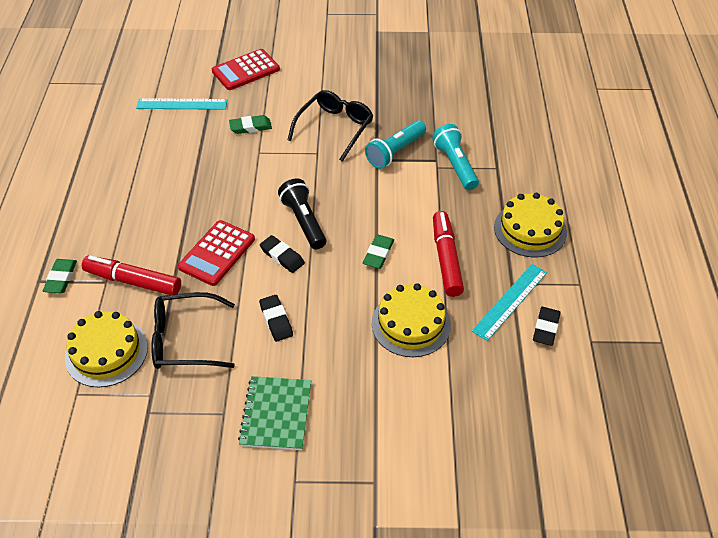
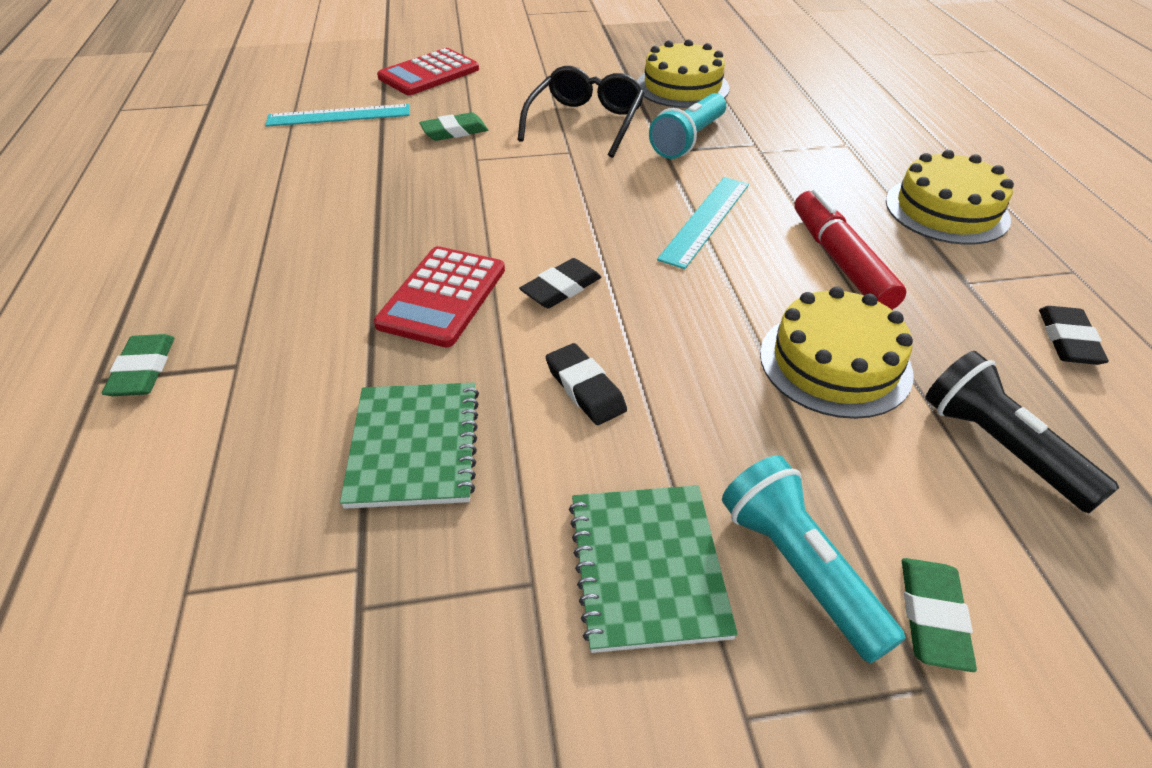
camera: 10 degrees left, 5 degrees down
(106, 352) = (248, 493): yellow cake -> yellow cake (682, 86)
(133, 281) = (290, 358): red marker -> none
(185, 339) = (414, 446): black glasses -> green notebook
(282, 256) = (561, 288): black eraser -> black eraser turned 75 degrees counterclockwise
(304, 221) = (581, 237): black flashlight -> black flashlight (1000, 447)
(378, 254) = (725, 267): green eraser -> green eraser (932, 616)
(455, 165) = (786, 146): turquoise flashlight -> turquoise flashlight (799, 568)
(510, 301) = (981, 308): turquoise ruler -> turquoise ruler (705, 220)

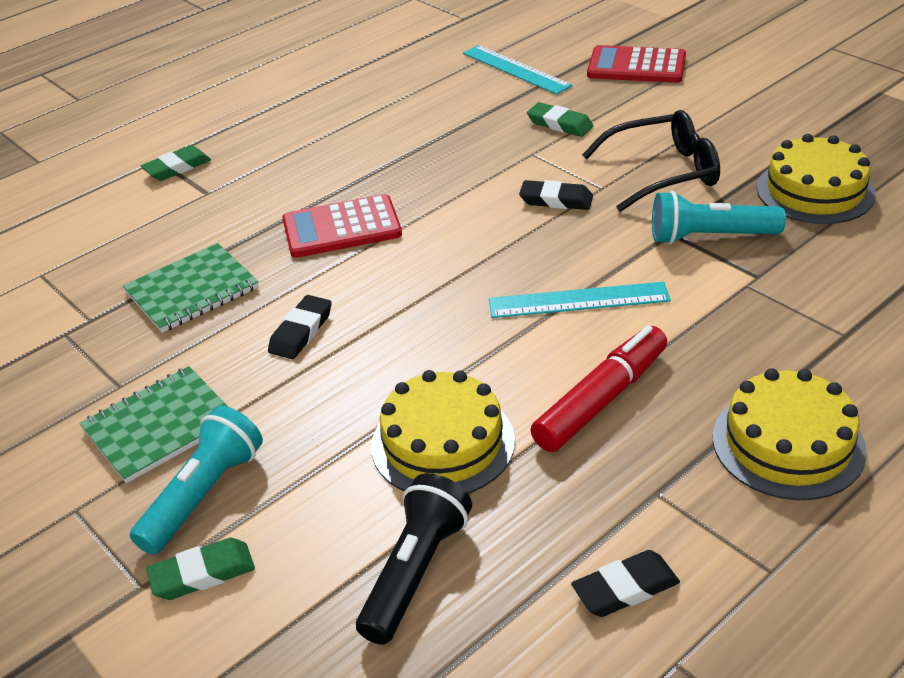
camera: 60 degrees right, 5 degrees down
(561, 288) = (403, 271): black eraser -> black eraser (556, 200)

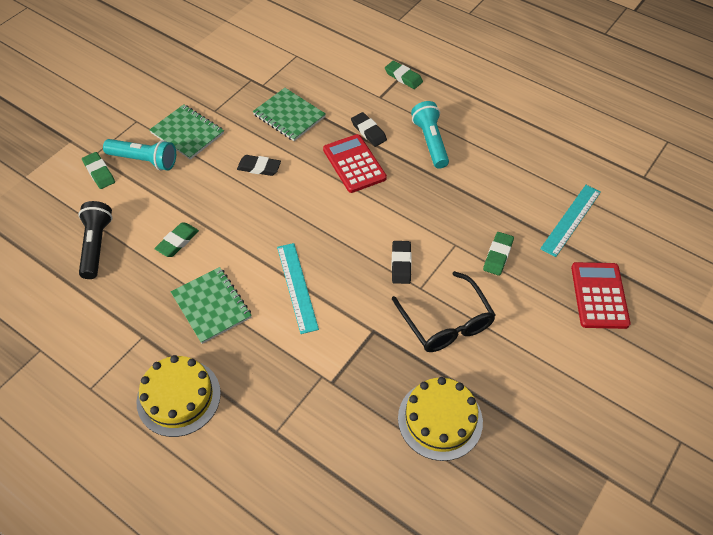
camera: 75 degrees right, 15 degrees up
(416, 571) = (96, 245): black flashlight -> black flashlight turned 105 degrees counterclockwise
(443, 443) = (177, 242): yellow cake -> green eraser
(601, 399) = (211, 306): red marker -> green notebook
(625, 588) = (83, 327): black eraser -> black eraser (368, 131)
(709, 237) = (372, 353): turquoise flashlight -> turquoise flashlight (430, 142)

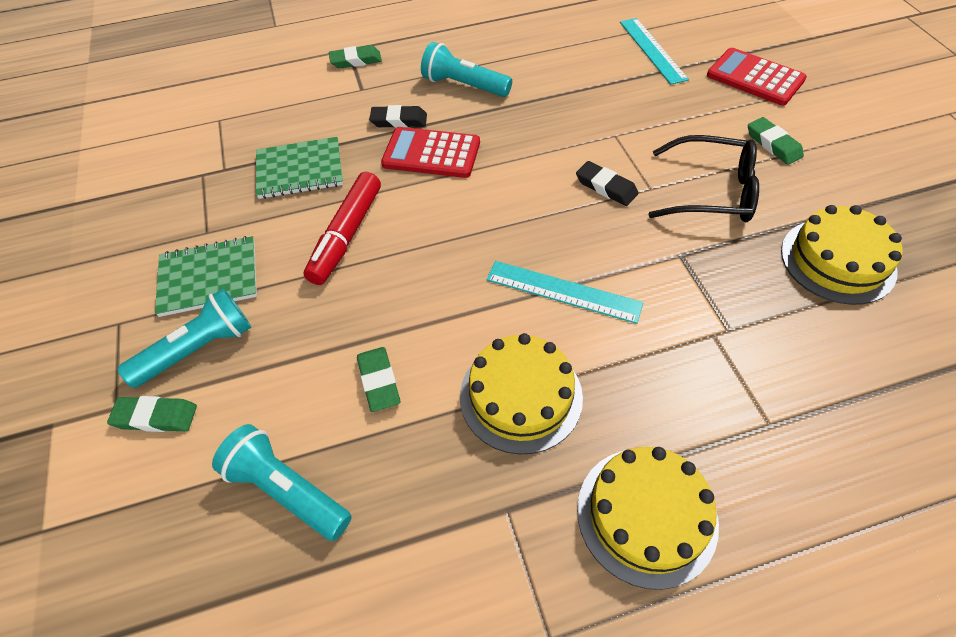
camera: 50 degrees left, 0 degrees up
(96, 245) = (287, 490): black flashlight -> turquoise flashlight
(211, 306) = (520, 396): green notebook -> yellow cake
(259, 167) = (346, 235): black eraser -> red marker
(498, 255) = (655, 114): green eraser -> green eraser (773, 144)

